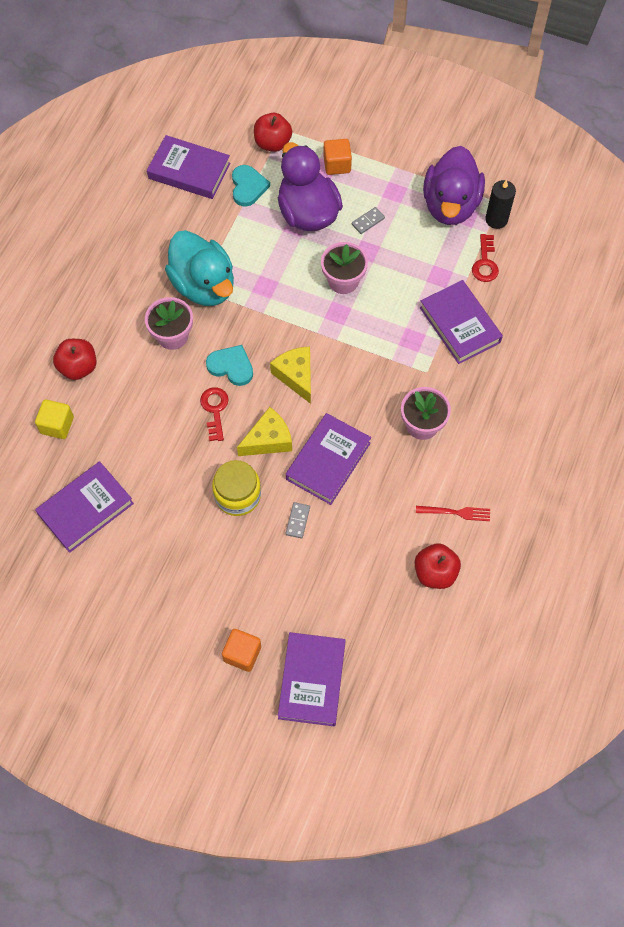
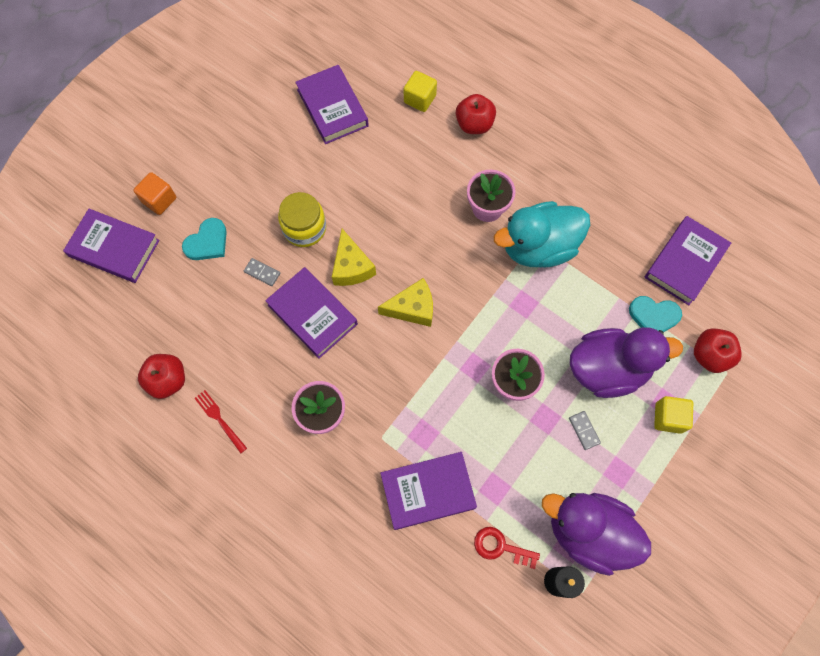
camera: 105 degrees right, 5 degrees up
(215, 410) = (397, 228): red key -> none
(231, 366) = (439, 252): turquoise heart -> turquoise heart (207, 242)
(337, 165) = (668, 418): orange cube -> yellow cube
(456, 512) = (219, 419): red fork -> red fork turned 120 degrees clockwise

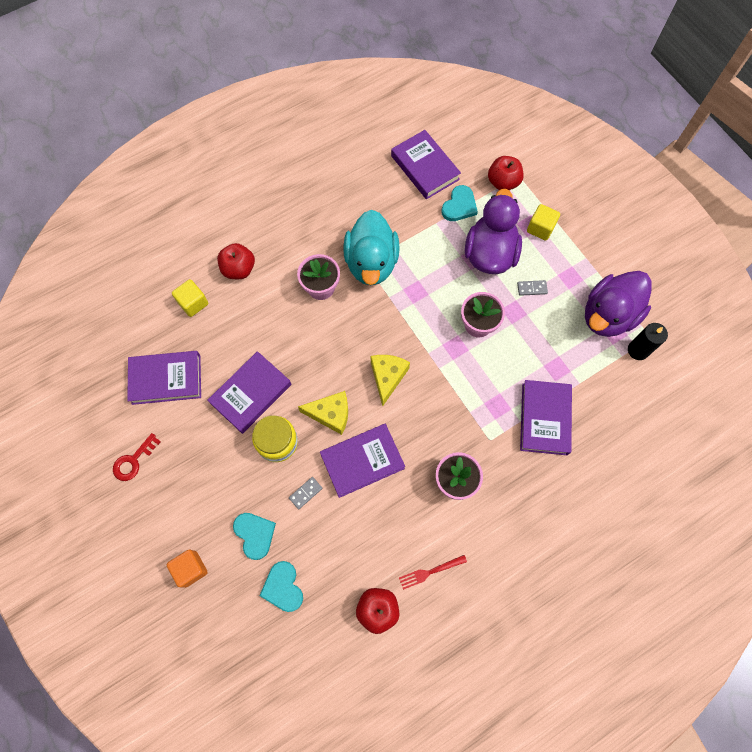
camera: 70 degrees left, 0 degrees up
(114, 248) = (224, 628): purple book -> purple book (251, 394)
(165, 285) = (283, 587): none -> turquoise heart
(500, 547) = (602, 380): red key -> red key (133, 461)

